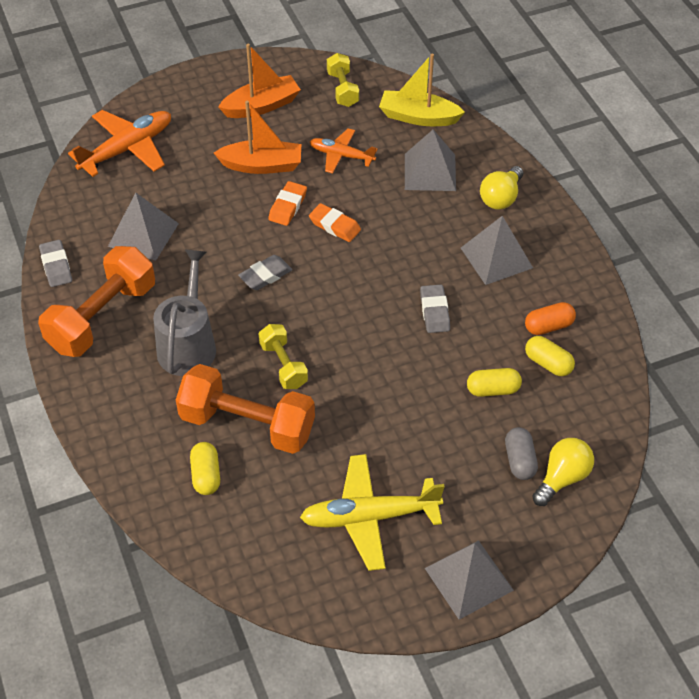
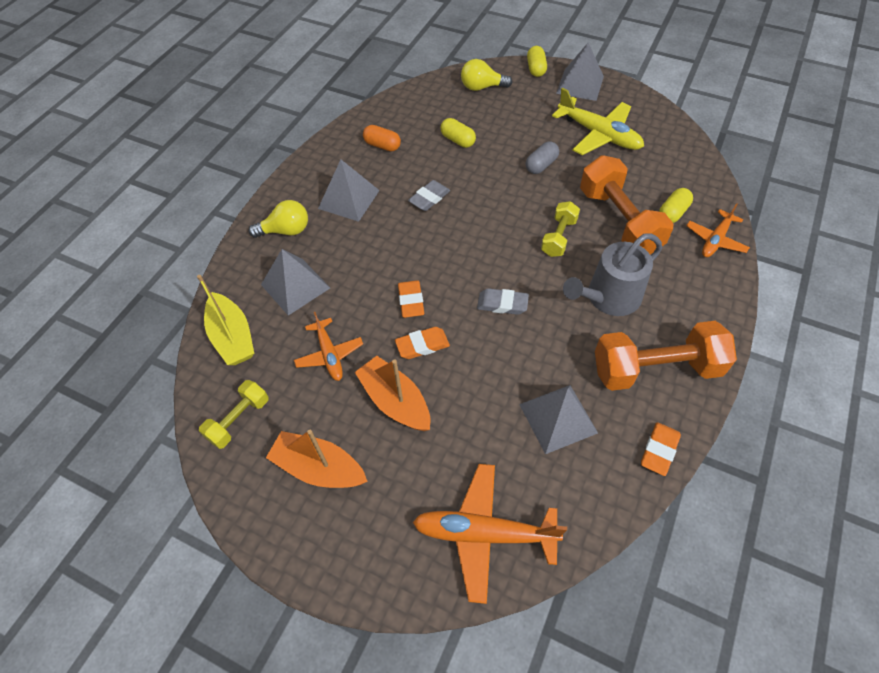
camera: 130 degrees left, 5 degrees up
(56, 266) = (659, 450): grey eraser -> orange eraser
(142, 476) = (715, 240): none -> orange plane
(519, 460) = (491, 106): grey capsule -> grey capsule (541, 165)
(548, 363) = (411, 131): yellow capsule -> yellow capsule (536, 69)

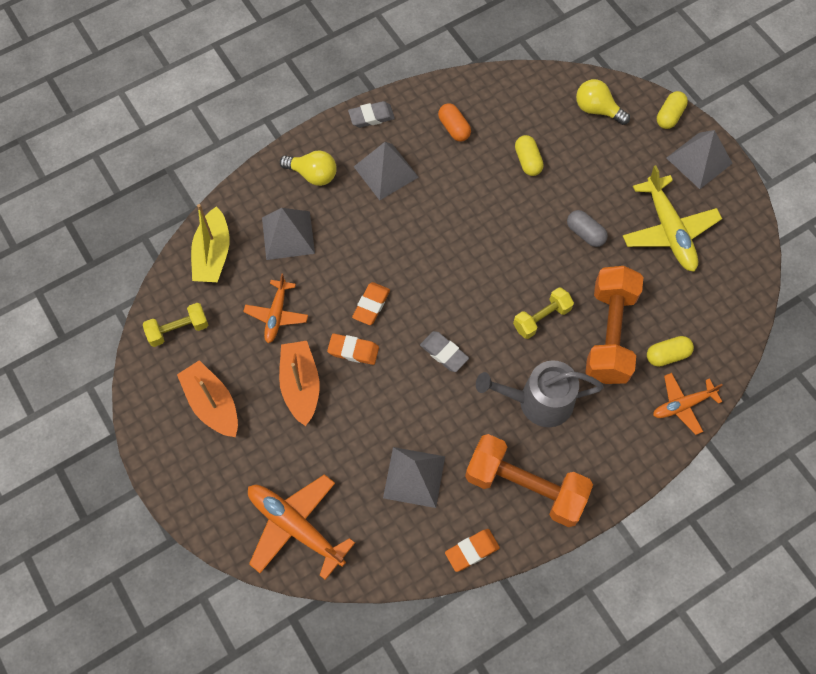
camera: 30 degrees right, 10 degrees up
(429, 198) = (456, 211): grey eraser -> grey eraser (371, 117)
(541, 165) = (585, 233): grey capsule -> grey capsule turned 60 degrees clockwise

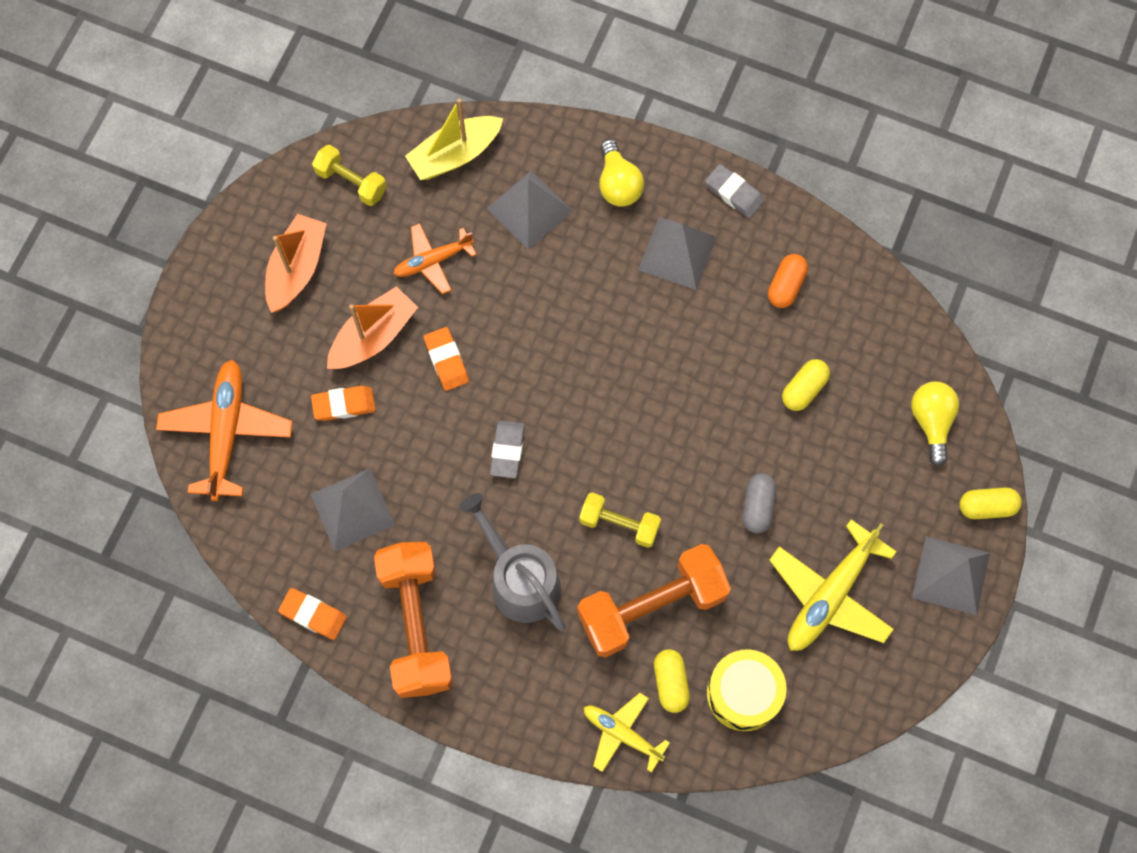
camera: 55 degrees right, 5 degrees up
(371, 305) = (509, 344): orange eraser -> orange eraser (344, 405)
(667, 355) = (670, 683): yellow capsule -> yellow capsule turned 45 degrees clockwise
(682, 405) = (622, 734): orange plane -> yellow plane
(701, 318) = (743, 693): none -> yellow drum

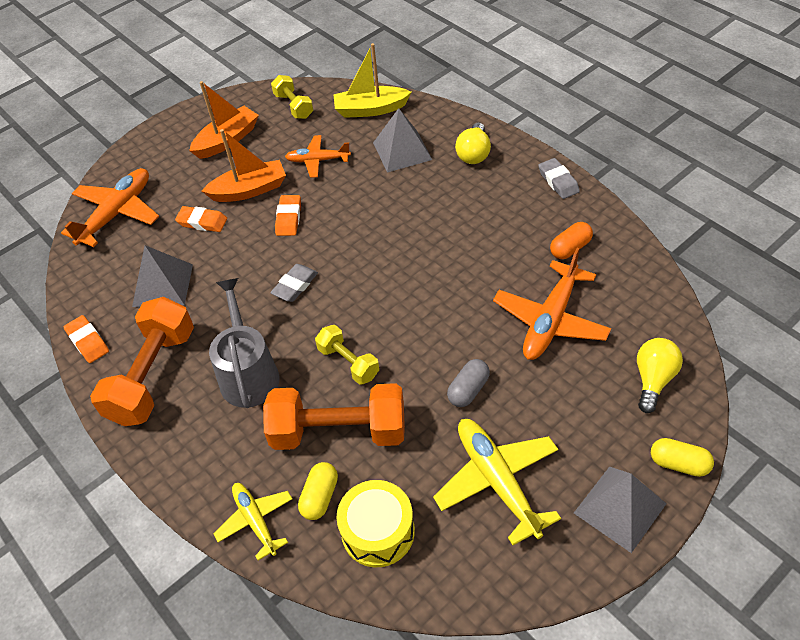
camera: 30 degrees right, 20 degrees down
(677, 253) = (495, 204): grey pyramid -> none
(804, 389) = (550, 320): yellow capsule -> orange plane
(830, 595) = (497, 481): yellow plane -> yellow plane turned 90 degrees clockwise

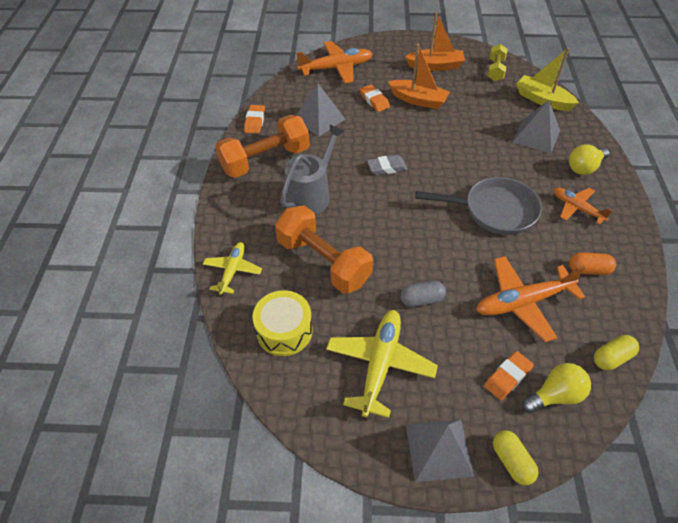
camera: 40 degrees right, 0 degrees up
(289, 218) = (423, 129): orange eraser -> orange eraser (507, 377)
(317, 160) = (476, 109): orange plane -> orange plane (576, 208)
(320, 497) = (276, 286): yellow capsule -> yellow capsule (611, 358)
(348, 362) = (370, 230): yellow dumbbell -> none
(441, 253) = (494, 211): none -> grey pan
(558, 181) = (628, 223): grey eraser -> none

